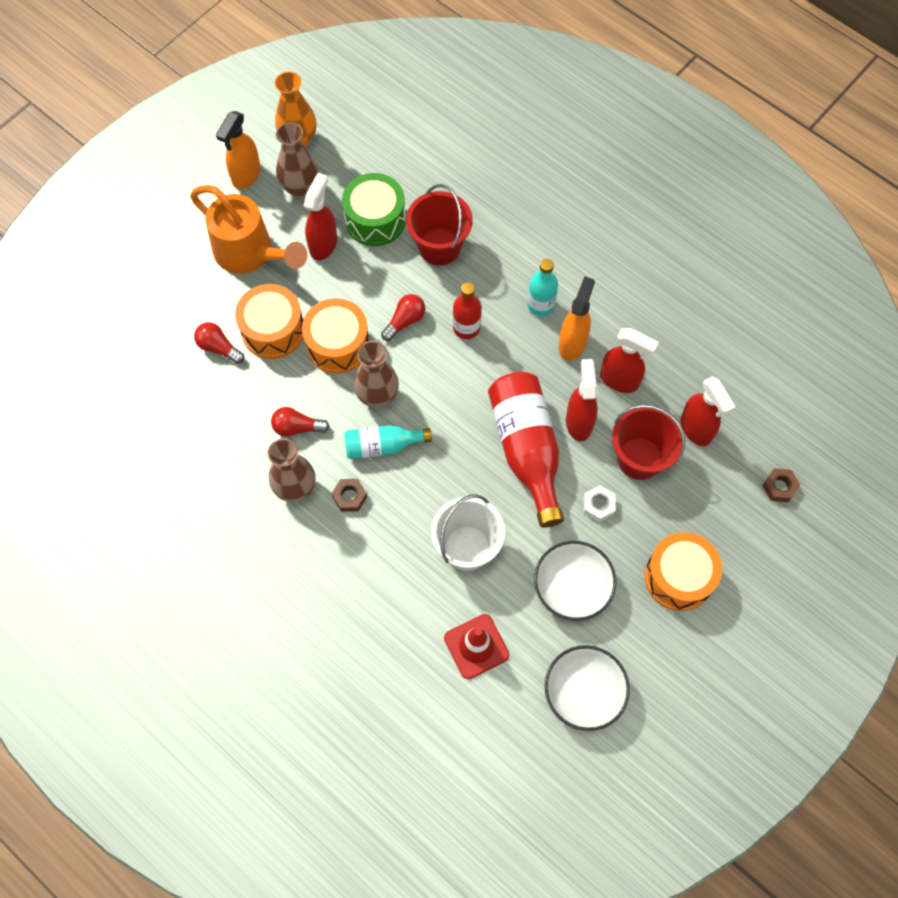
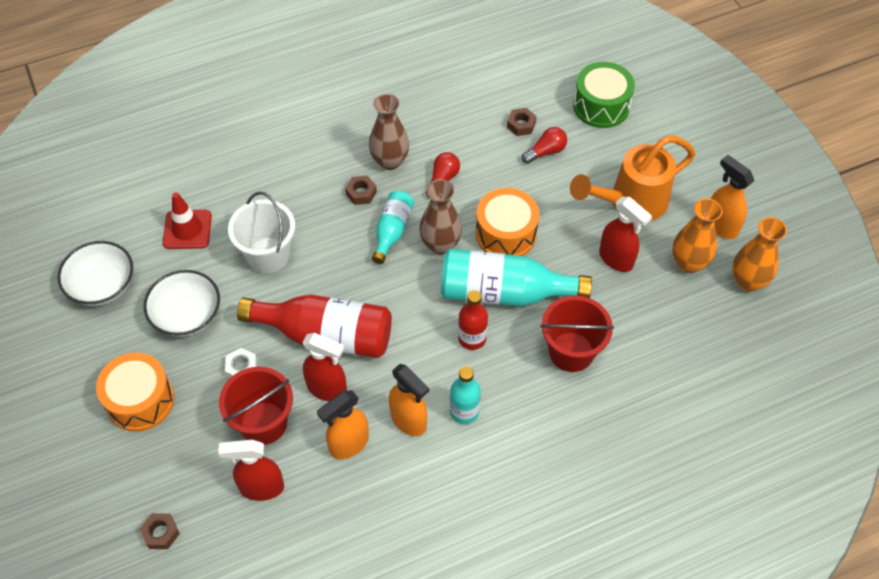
camera: 115 degrees right, 10 degrees down
(192, 383) = (521, 125): none -> brown nut
(273, 330) = (544, 193): orange drum -> none
(300, 188) = (689, 263): brown vase -> orange vase
(375, 219) = (626, 310): green drum -> green drum (601, 106)
(405, 321) = (504, 292): red light bulb -> turquoise bottle
(619, 380) = (348, 444): red spray bottle -> orange spray bottle

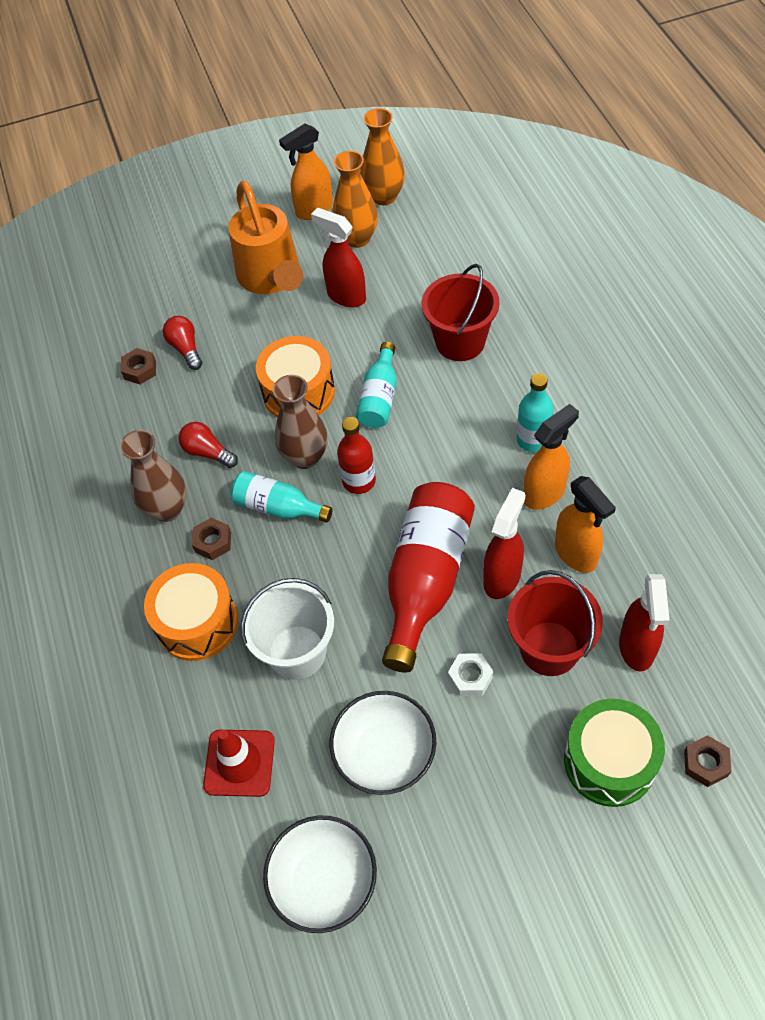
camera: 80 degrees left, 0 degrees up
(140, 400) = (517, 806): orange drum -> orange drum (197, 622)
(472, 338) = (439, 429): red bottle -> red bottle (359, 481)
(504, 292) = (379, 397): turquoise bottle -> turquoise bottle, size x0.56
(601, 106) = (129, 293): green drum -> green drum (609, 761)
(616, 259) = (346, 296): red spray bottle -> red spray bottle turned 105 degrees counterclockwise

